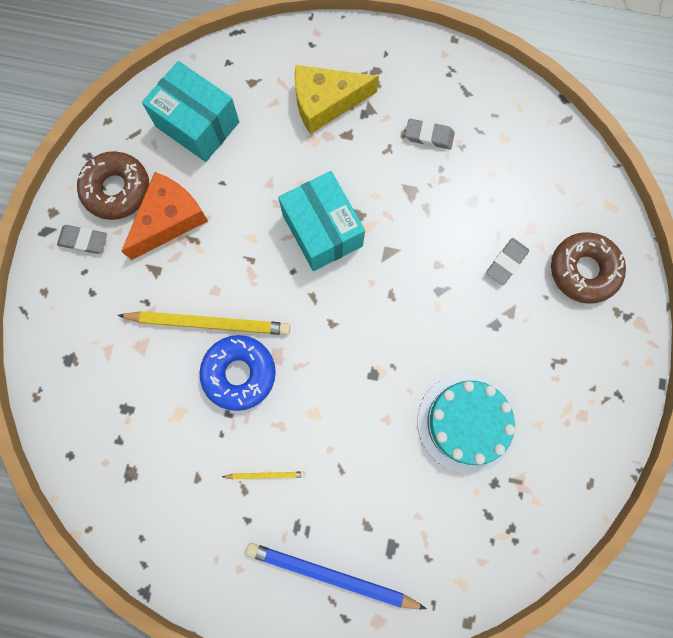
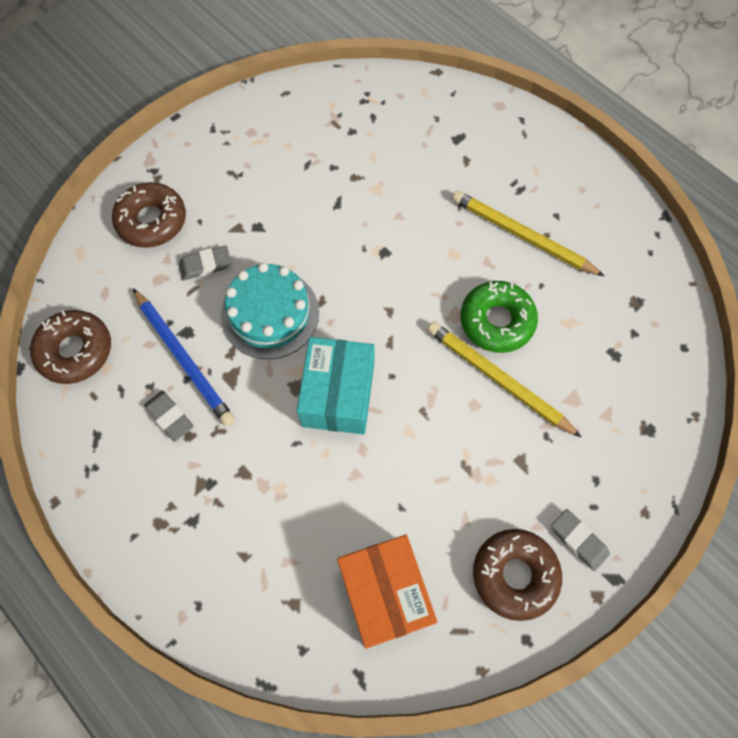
camera: 145 degrees left, 10 degrees down
(169, 219) = (478, 504): orange cheese -> none
(197, 124) = (385, 593): turquoise box -> orange box
(239, 373) = (496, 321): blue donut -> green donut
(265, 475) = (522, 236): yellow pencil -> yellow pencil, size x2.17
(326, 103) = (237, 523): yellow cheese -> none
(332, 575) = (514, 147): blue pencil -> blue pencil (183, 358)
(466, 422) = (339, 178): turquoise cake -> turquoise cake (270, 314)
(537, 135) = (75, 351): none -> brown donut

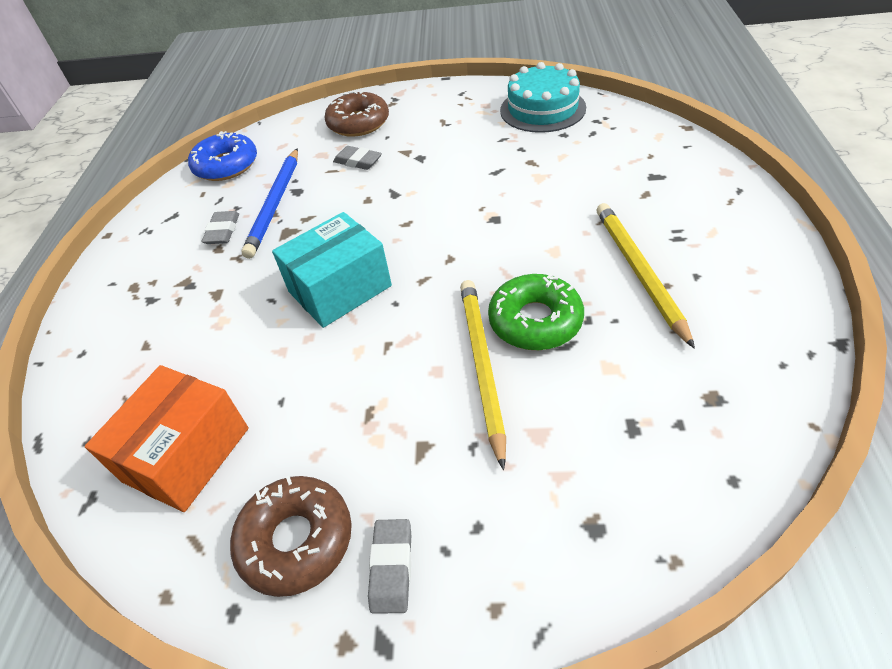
camera: 50 degrees right, 20 degrees down
(75, 351) = (226, 165): brown donut -> blue donut
(270, 314) = (361, 210): turquoise cake -> turquoise cake (542, 109)

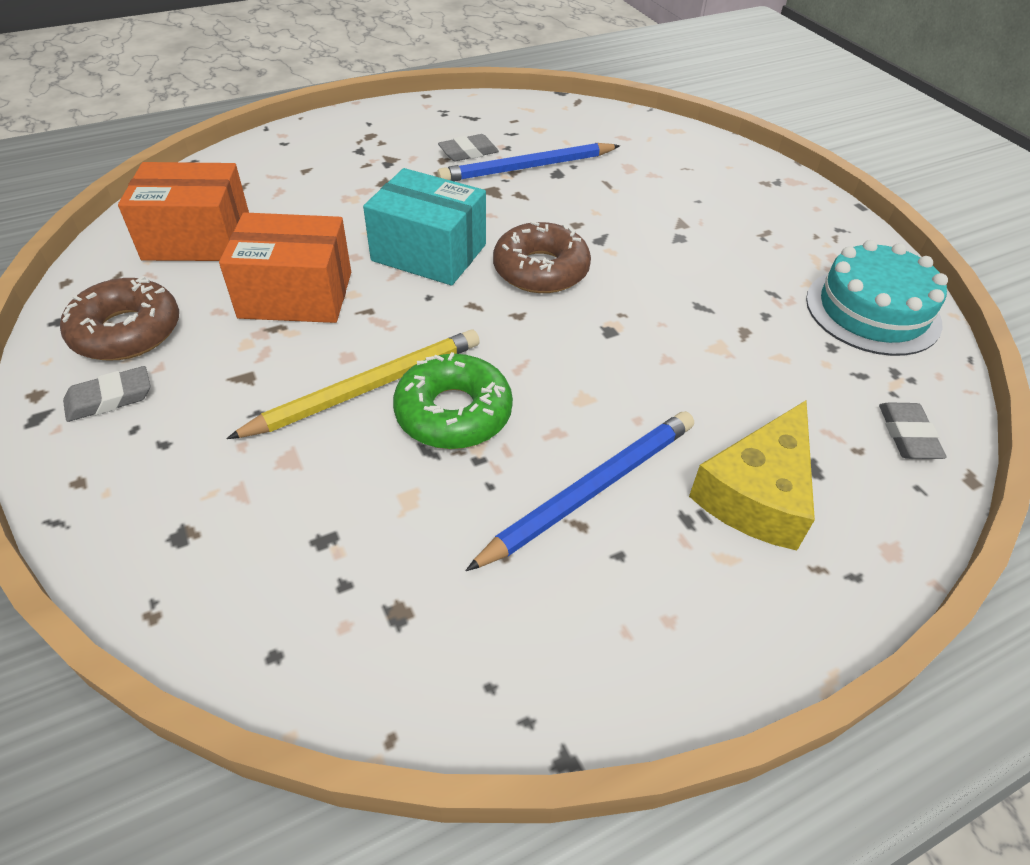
camera: 55 degrees right, 0 degrees up
(226, 165) = (565, 117): blue donut -> none
(333, 389) = (296, 295): none -> orange box
(358, 123) = (705, 172): brown donut -> brown donut (541, 270)
(358, 161) = (636, 195): grey eraser -> grey eraser (907, 435)
(639, 272) = (590, 491): yellow pencil -> blue pencil
(668, 203) = (757, 493): none -> yellow cheese

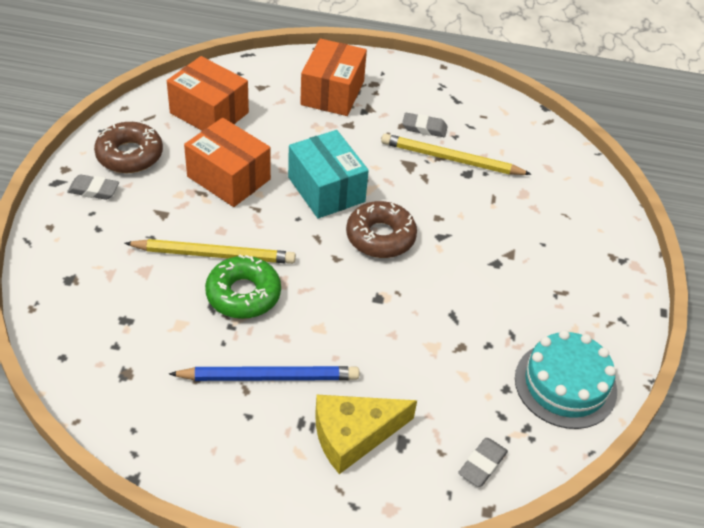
camera: 35 degrees right, 0 degrees up
(333, 160) = (332, 93): none -> orange box
(527, 167) = (451, 159): blue pencil -> yellow pencil

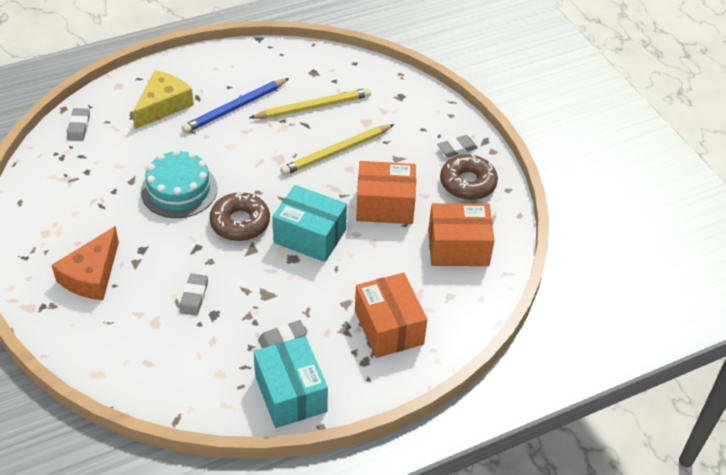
camera: 145 degrees right, 0 degrees up
(243, 294) = (294, 140): green donut -> none
(448, 93) = (291, 394): none -> turquoise box
(451, 159) = (236, 320): yellow pencil -> yellow pencil (313, 107)
(475, 195) = (194, 297): none -> grey eraser
(561, 264) = (91, 275): none -> orange cheese
(565, 384) = (48, 193): turquoise cake -> turquoise cake (179, 190)

